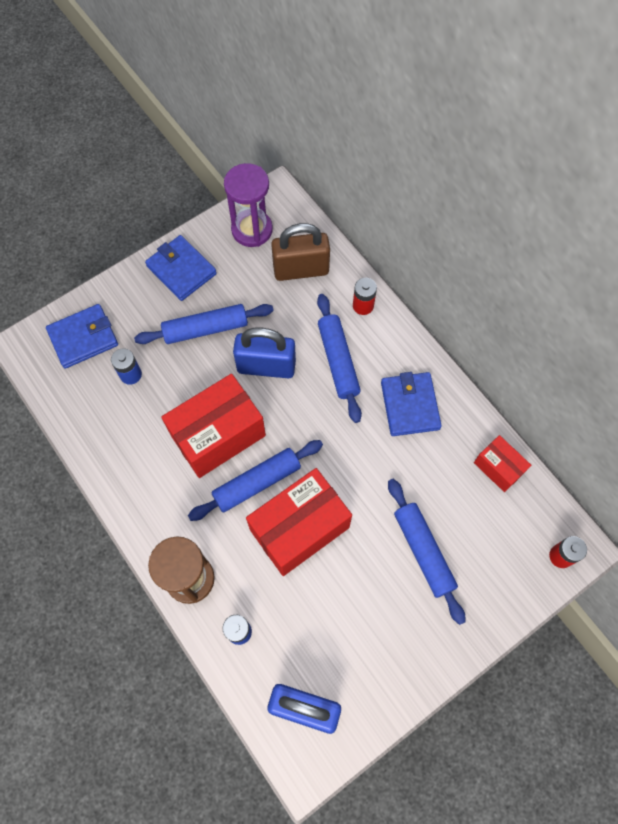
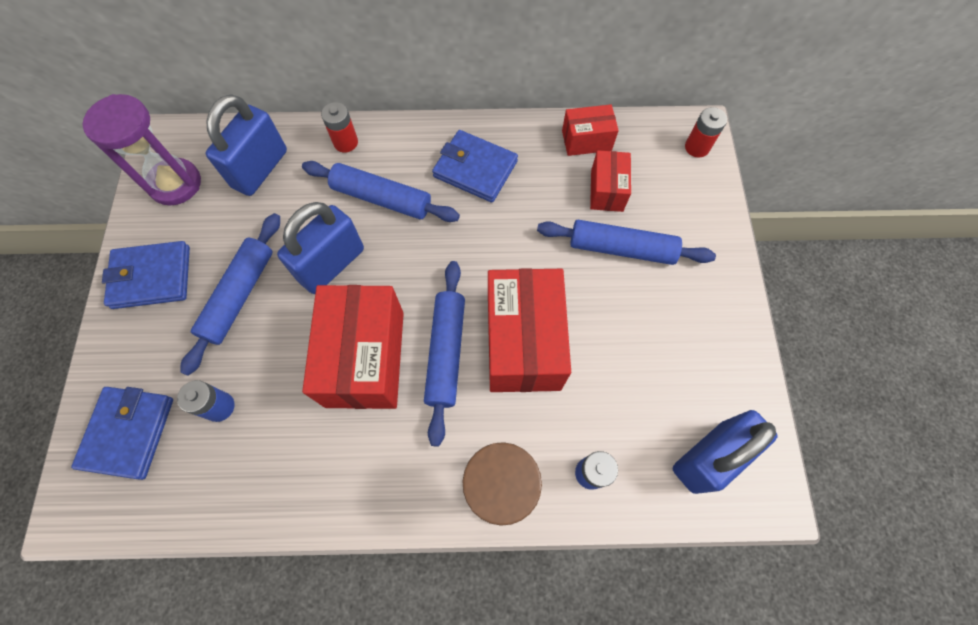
camera: 55 degrees left, 0 degrees up
(301, 269) = (260, 169): brown padlock -> blue padlock
(465, 510) = (606, 190): none -> red box

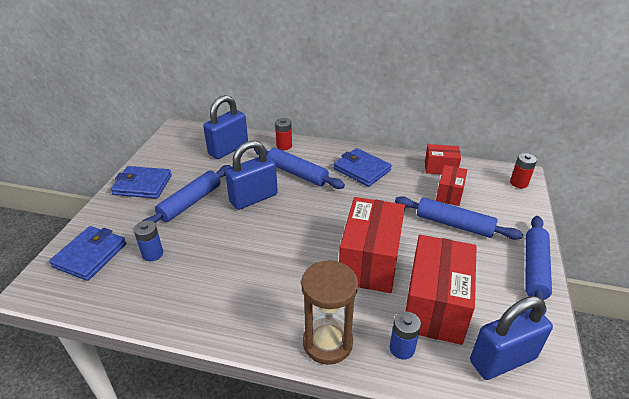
camera: 15 degrees right, 30 degrees down
(175, 184) = (176, 148): purple hourglass -> none
(365, 358) = (257, 248): red box -> red box (435, 305)
(445, 353) = (313, 256): blue rolling pin -> blue rolling pin (534, 269)

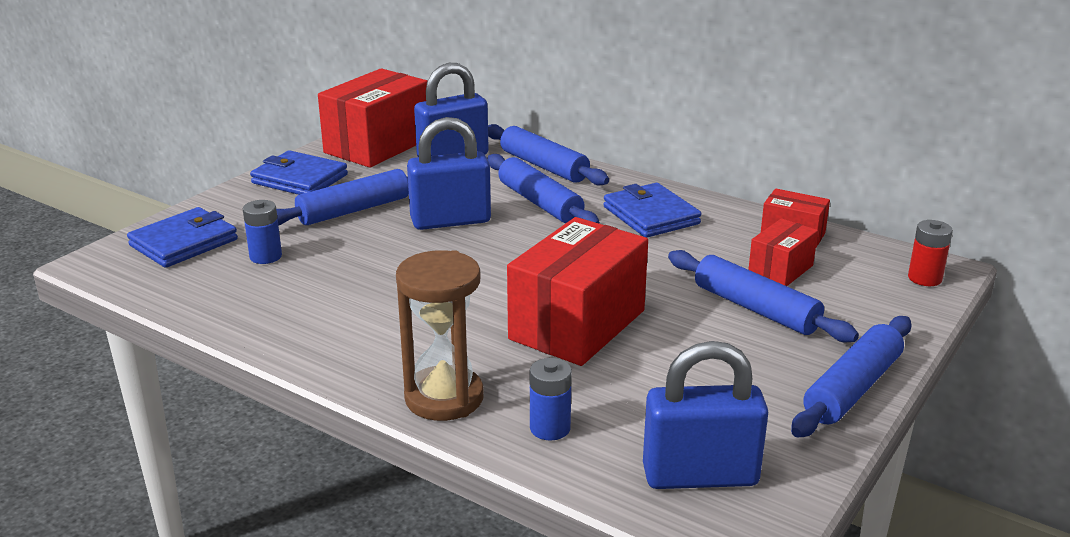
camera: 20 degrees right, 10 degrees down
(284, 146) = (544, 166): red battery -> blue rolling pin
(435, 305) = (641, 394): red box -> red box (378, 145)

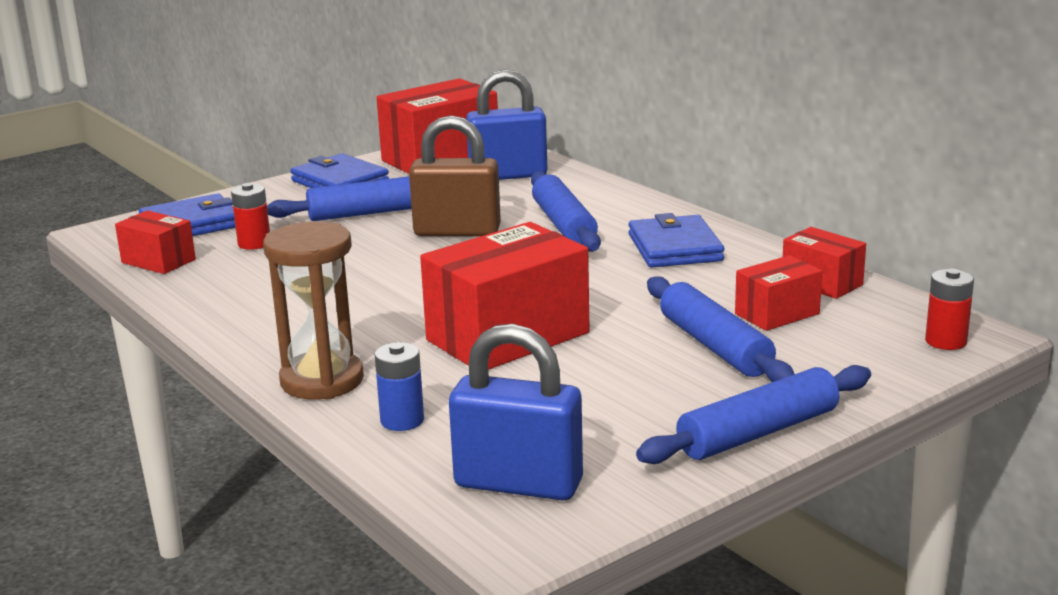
camera: 20 degrees right, 5 degrees down
(181, 288) = (158, 261): none -> red box
(265, 256) = (254, 243): blue battery -> red battery
(450, 221) = (457, 232): blue padlock -> brown padlock
(544, 166) = (597, 192): blue rolling pin -> none

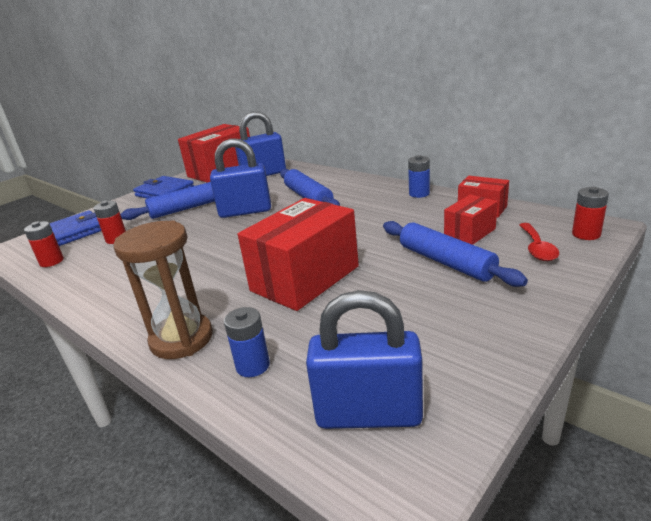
camera: 10 degrees left, 5 degrees up
(158, 261) = (51, 261): red box -> red battery
(457, 232) = (245, 211): brown padlock -> blue padlock
(675, 248) = (381, 201): blue wallet -> none
(741, 245) = (419, 194): none -> blue battery
(757, 432) = (520, 327): blue rolling pin -> none
(858, 348) = (537, 248): none -> red spoon

